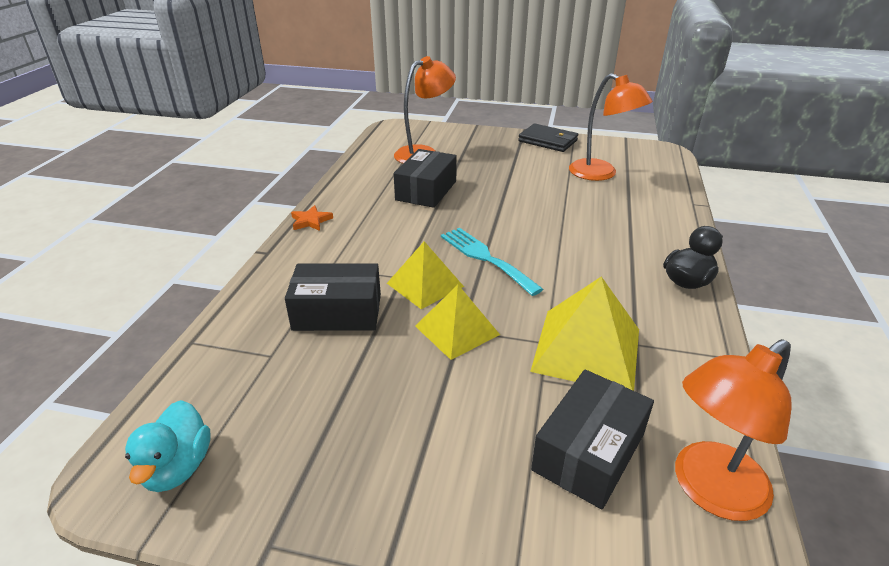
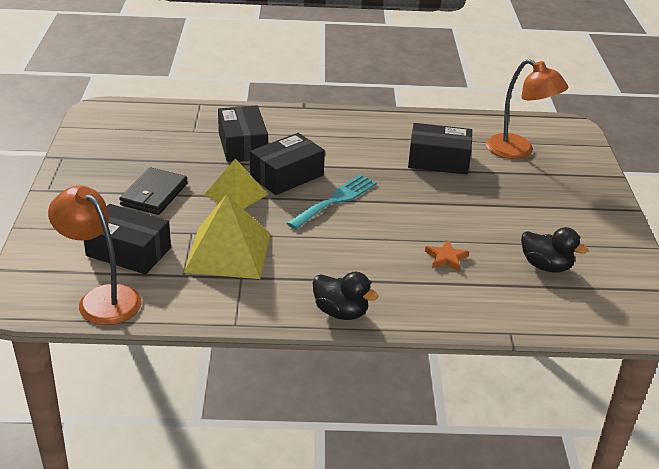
camera: 75 degrees right, 0 degrees up
(178, 467) = (106, 123): turquoise duck -> none
(311, 221) = (356, 115): orange star -> orange star (446, 258)
(425, 285) = (287, 176): yellow pyramid -> black box
(548, 141) = (613, 227): black wallet -> black wallet (154, 194)
(601, 174) = (546, 266): orange lamp -> black duck

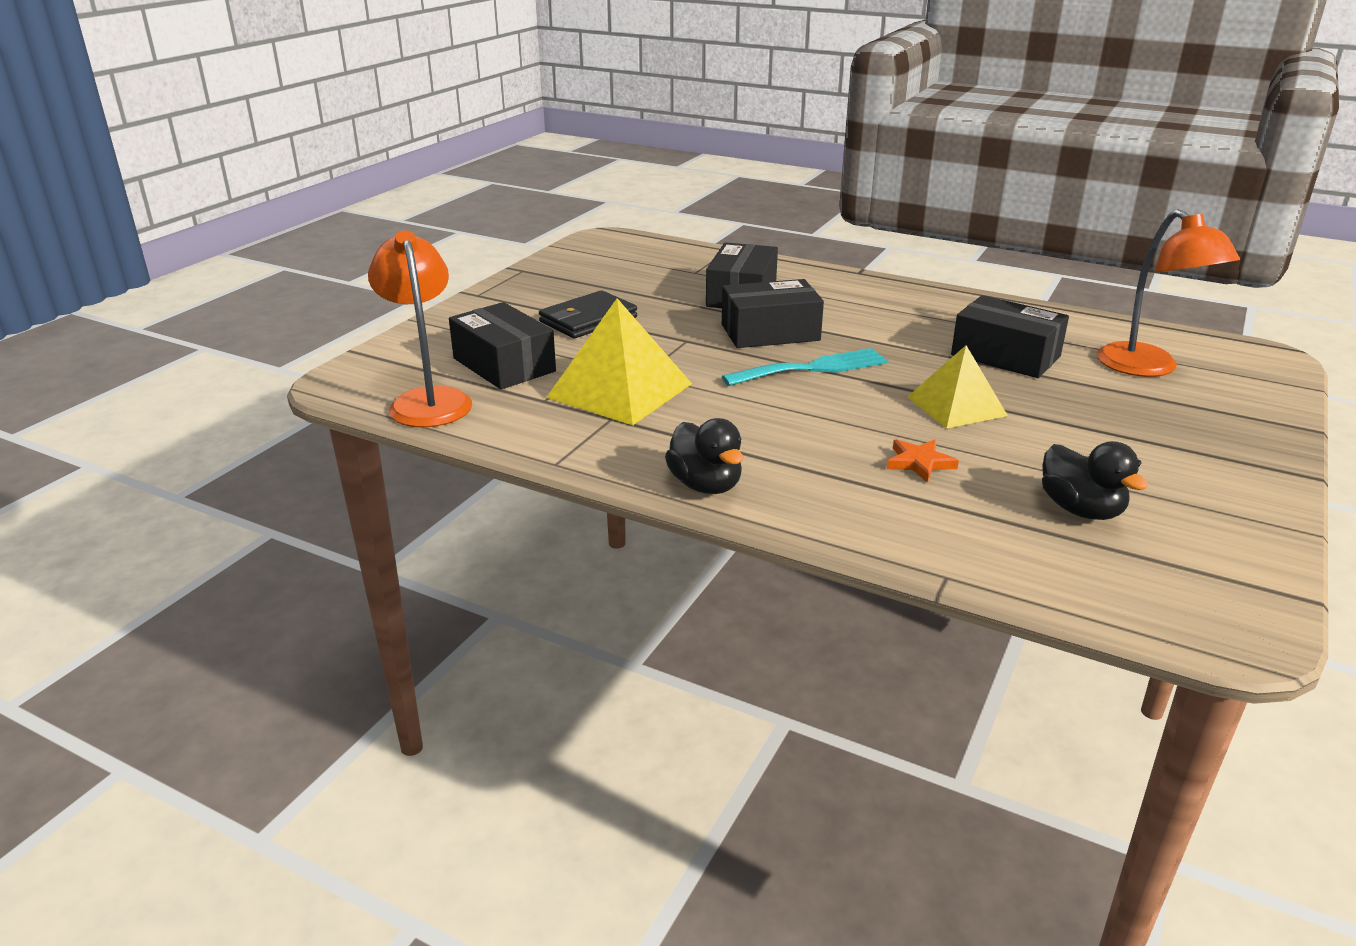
camera: 30 degrees right, 5 degrees down
(236, 194) = (686, 338): yellow pyramid -> yellow pyramid (956, 406)

